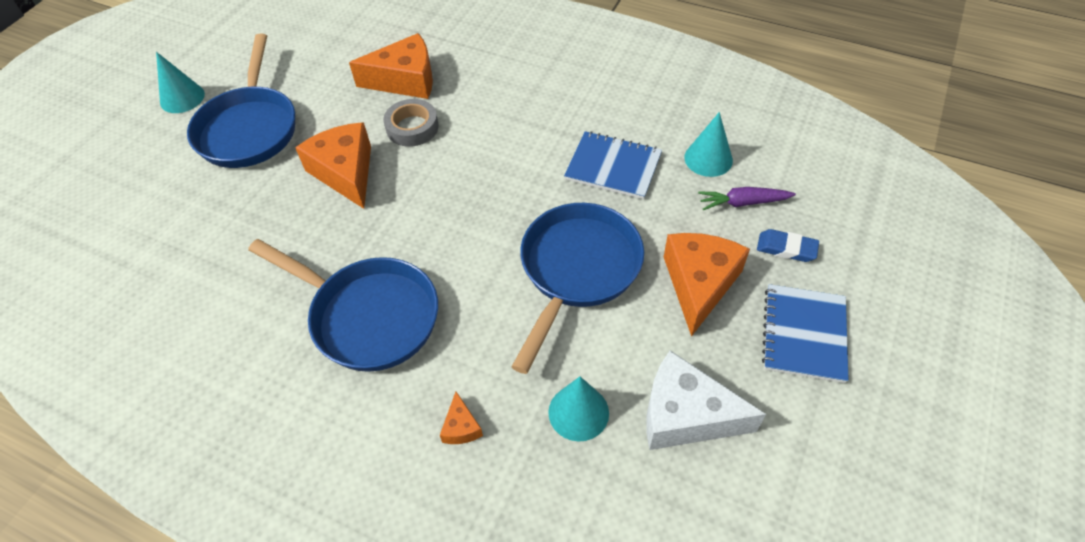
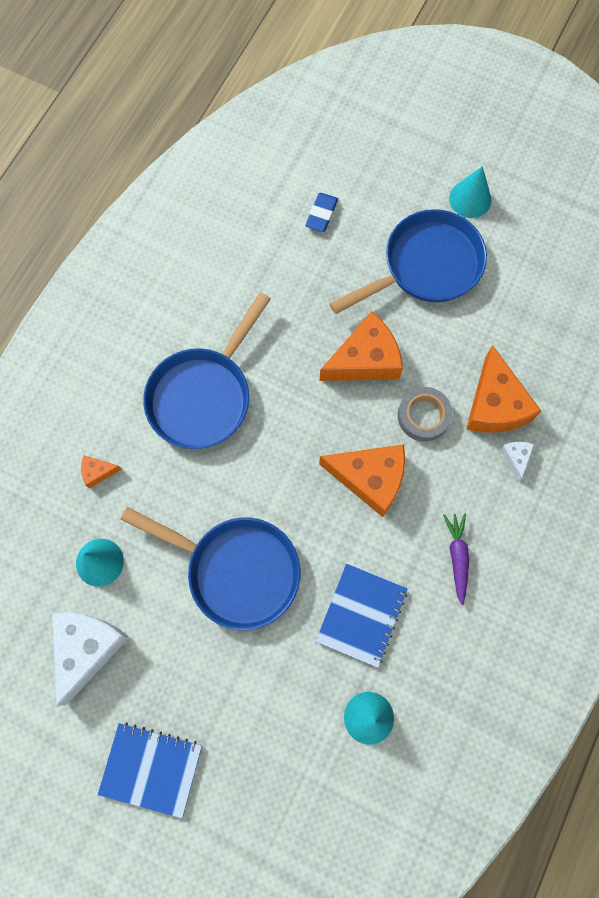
camera: 90 degrees right, 20 degrees up
(249, 128) = (426, 266): blue pan -> blue pan turned 150 degrees clockwise
(458, 67) = (516, 458): none -> white cheese
(699, 284) = (212, 681): orange cheese -> orange cheese (370, 478)
(743, 203) = (306, 743): purple carrot -> purple carrot (457, 557)
(786, 248) = (246, 775): blue eraser -> blue eraser (321, 214)

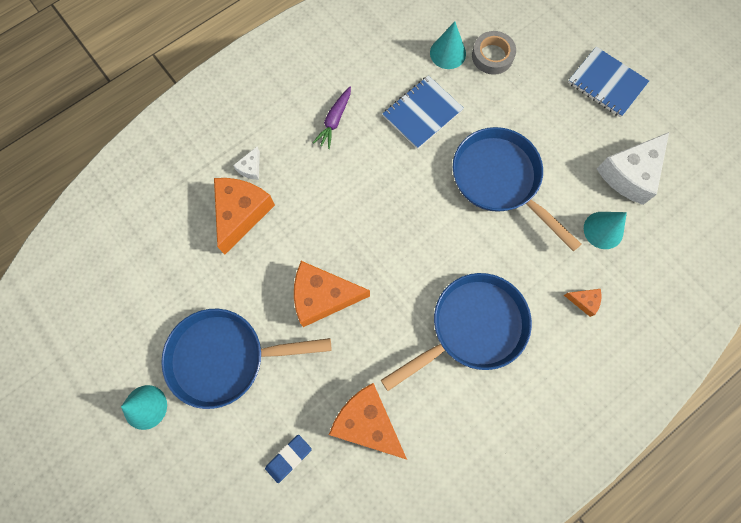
camera: 155 degrees left, 0 degrees up
(370, 478) = (368, 201): orange cheese -> orange cheese (367, 422)
(423, 416) = (301, 229): grey tape -> grey tape (492, 56)

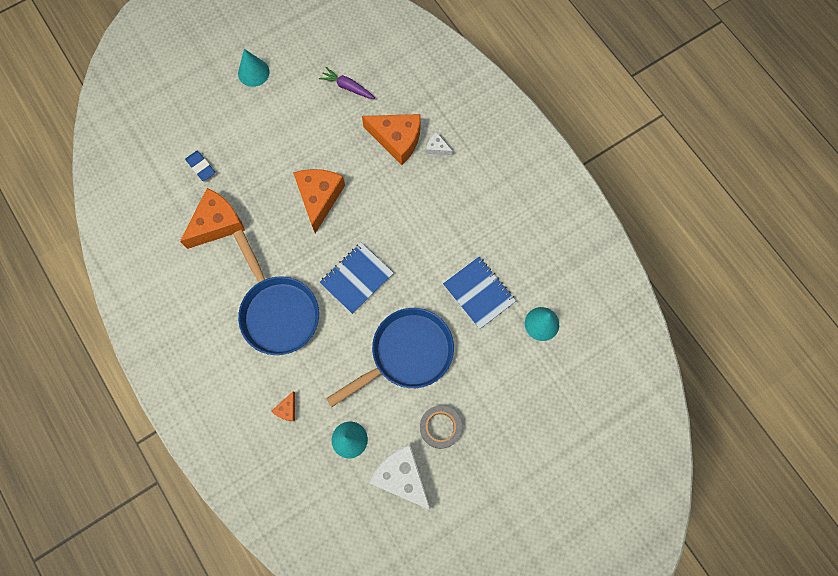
camera: 95 degrees right, 0 degrees up
(224, 358) = (281, 125): blue pan -> none
(334, 121) = (477, 217): purple carrot -> purple carrot (347, 87)
(492, 56) = (536, 365): grey tape -> grey tape (440, 427)
(606, 83) = (500, 474): blue notebook -> blue notebook (356, 278)

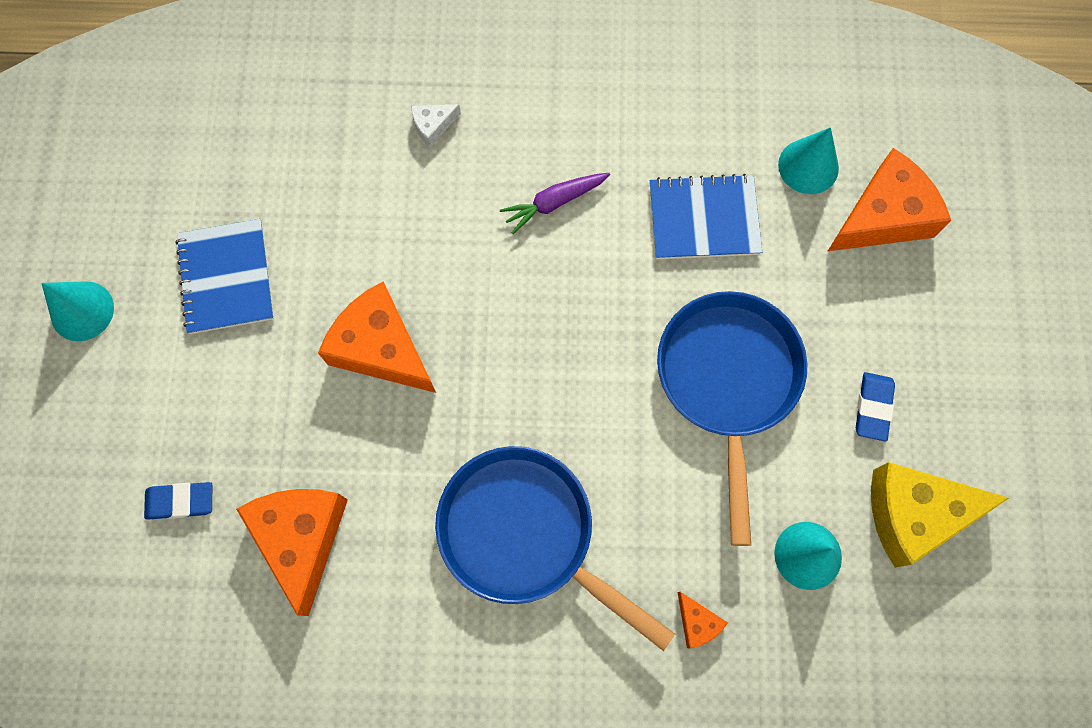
camera: 55 degrees left, 0 degrees up
(278, 312) = (525, 534): blue pan -> blue pan turned 150 degrees counterclockwise
(347, 87) = (229, 186): purple carrot -> purple carrot (554, 202)
(356, 278) = (556, 377): blue notebook -> blue notebook (226, 278)
(397, 139) = (374, 172): orange cheese -> orange cheese (883, 216)
(401, 477) = (914, 513): white cheese -> yellow cheese
(440, 427) = (873, 407): grey tape -> blue eraser

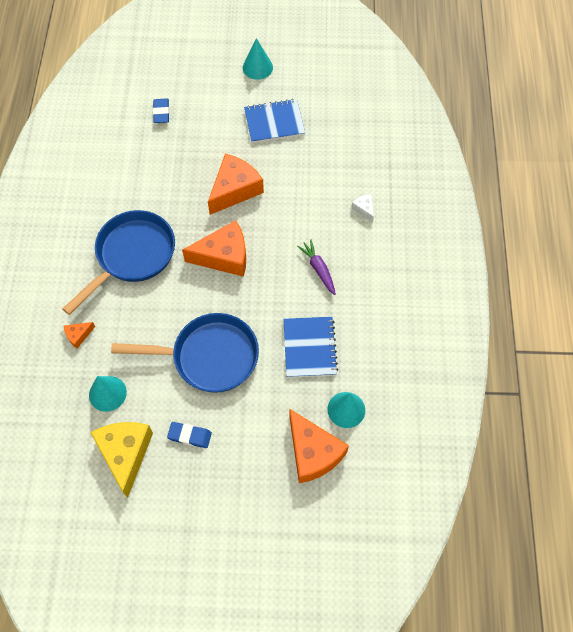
camera: 90 degrees right, 10 degrees down
(301, 538) = (139, 161): orange cheese -> orange cheese (224, 256)

